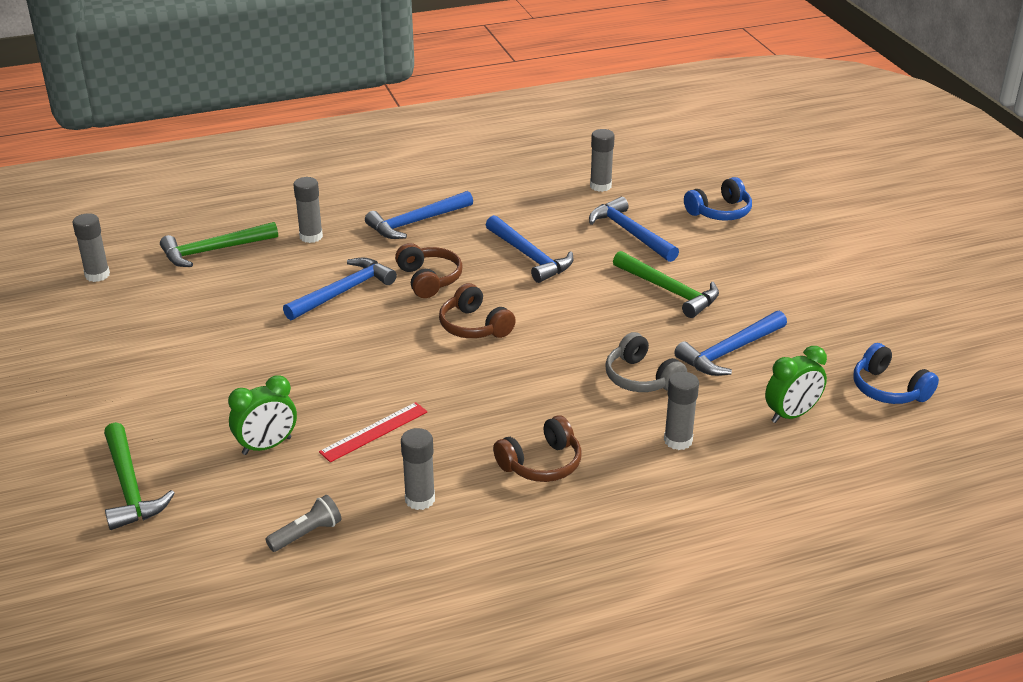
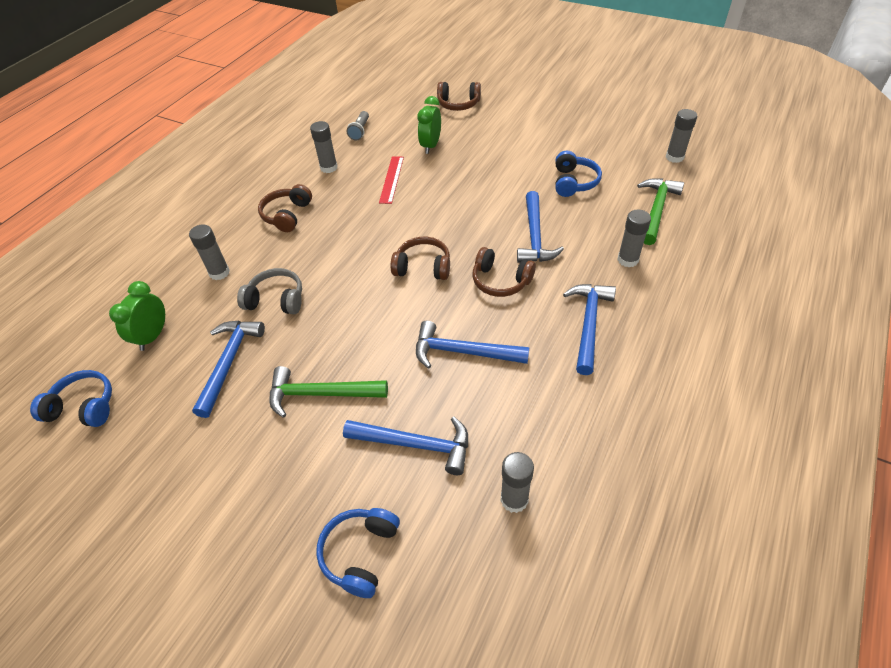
camera: 140 degrees right, 15 degrees up
(130, 487) = (458, 104): green hammer -> brown headphones
(221, 311) = (573, 182): none -> blue headphones

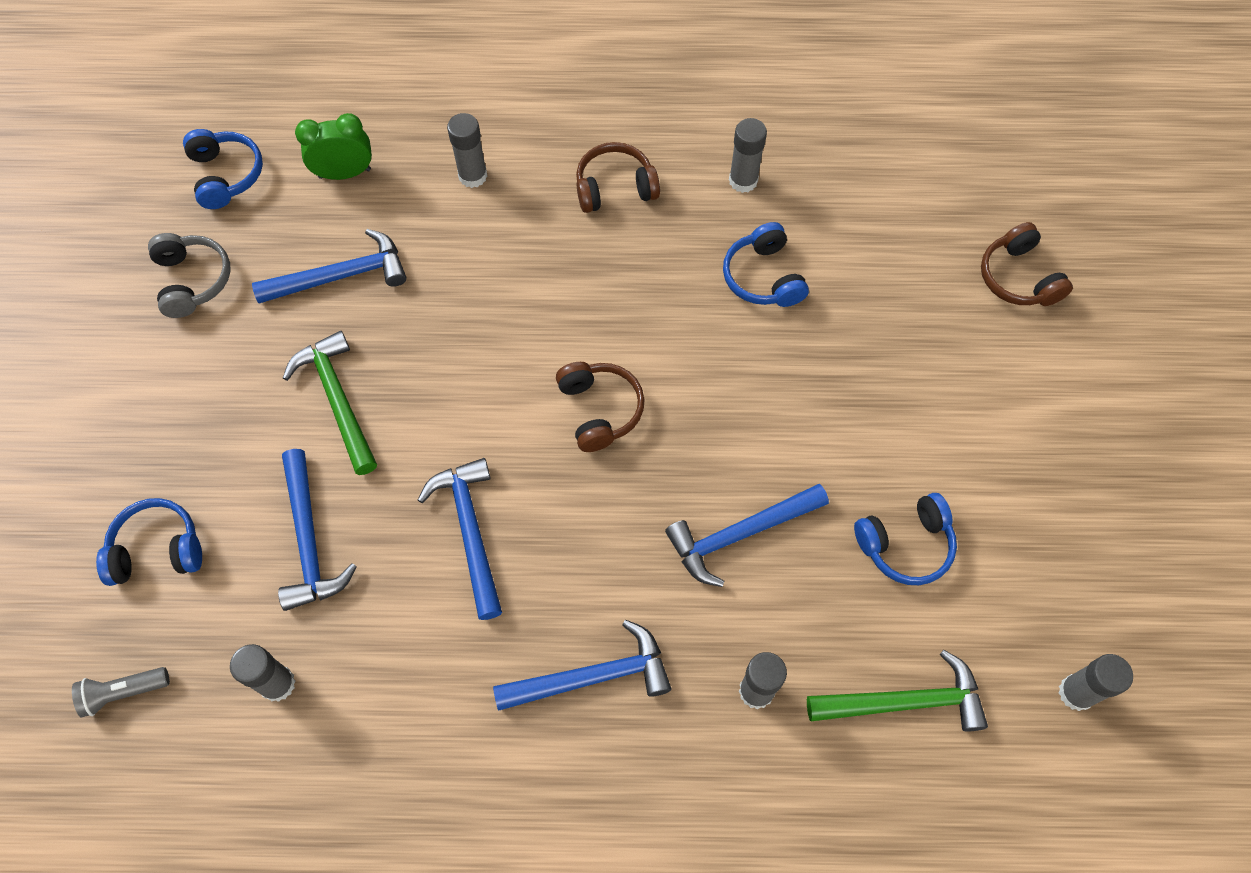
camera: 60 degrees right, 15 degrees up
(276, 300) = (458, 267): grey headphones -> grey headphones (192, 280)
(360, 131) = (855, 173): grey flashlight -> grey flashlight (124, 692)
(391, 179) = (763, 277): red ruler -> blue headphones
(431, 146) = (877, 291): green clock -> none
(500, 281) = (622, 524): brown headphones -> none

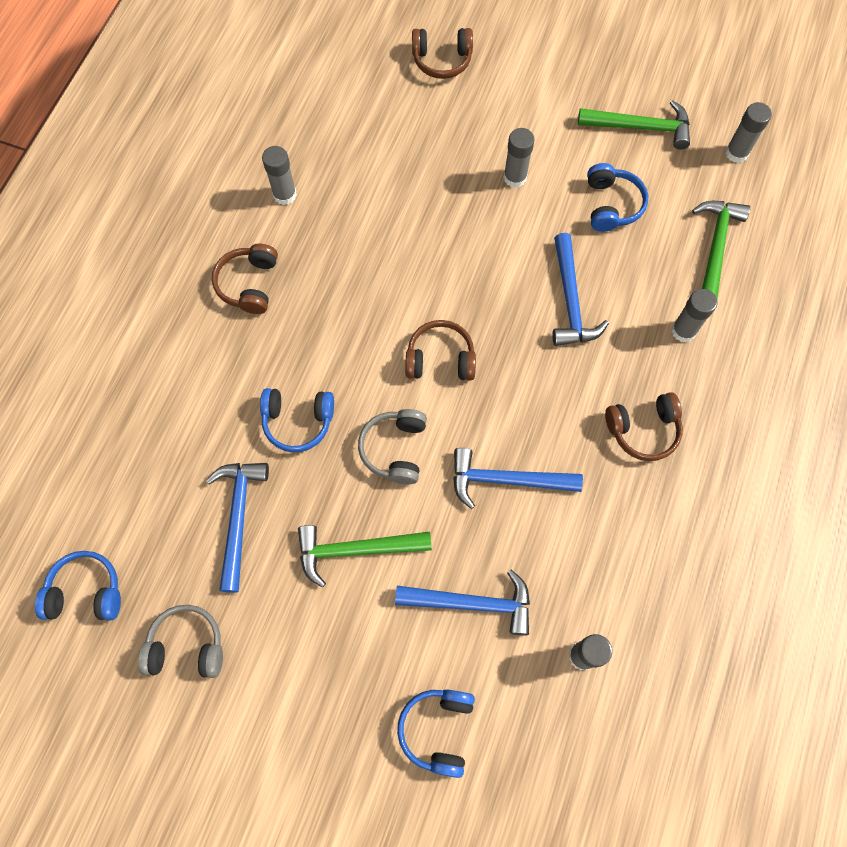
camera: 70 degrees left, 5 degrees up
(124, 692) = (553, 782): grey flashlight -> none
(345, 173) = (134, 488): green clock -> none
(468, 400) = (395, 449): none -> grey headphones
(473, 176) = (187, 385): grey glue stick -> grey glue stick (515, 177)
(592, 676) = (643, 430): blue hammer -> brown headphones
(763, 277) = (374, 212): blue headphones -> blue headphones (298, 421)
(1048, 548) = (640, 127): none -> green hammer

